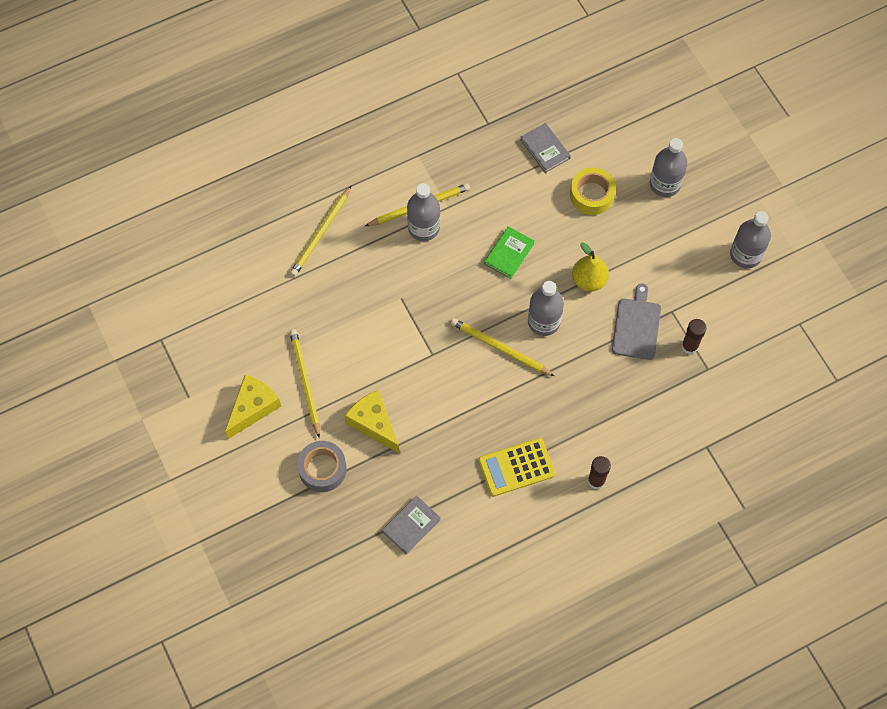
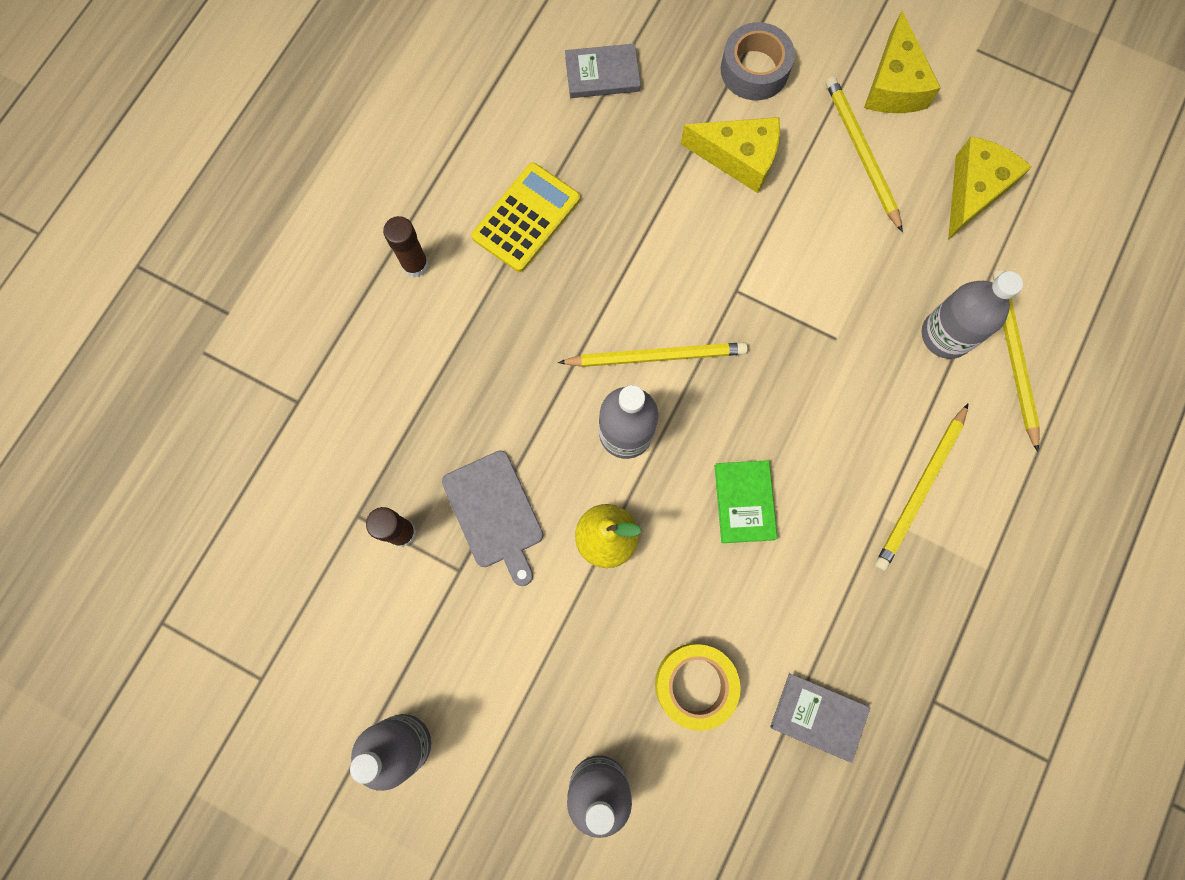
camera: 145 degrees right, 10 degrees up
(264, 323) = (974, 191): none -> yellow cheese
(305, 382) = (861, 153): yellow pencil -> yellow pencil turned 150 degrees counterclockwise
(411, 525) = (602, 74): grey book -> grey book turned 75 degrees clockwise
(423, 228) = (888, 460): grey bottle -> grey bottle (946, 335)

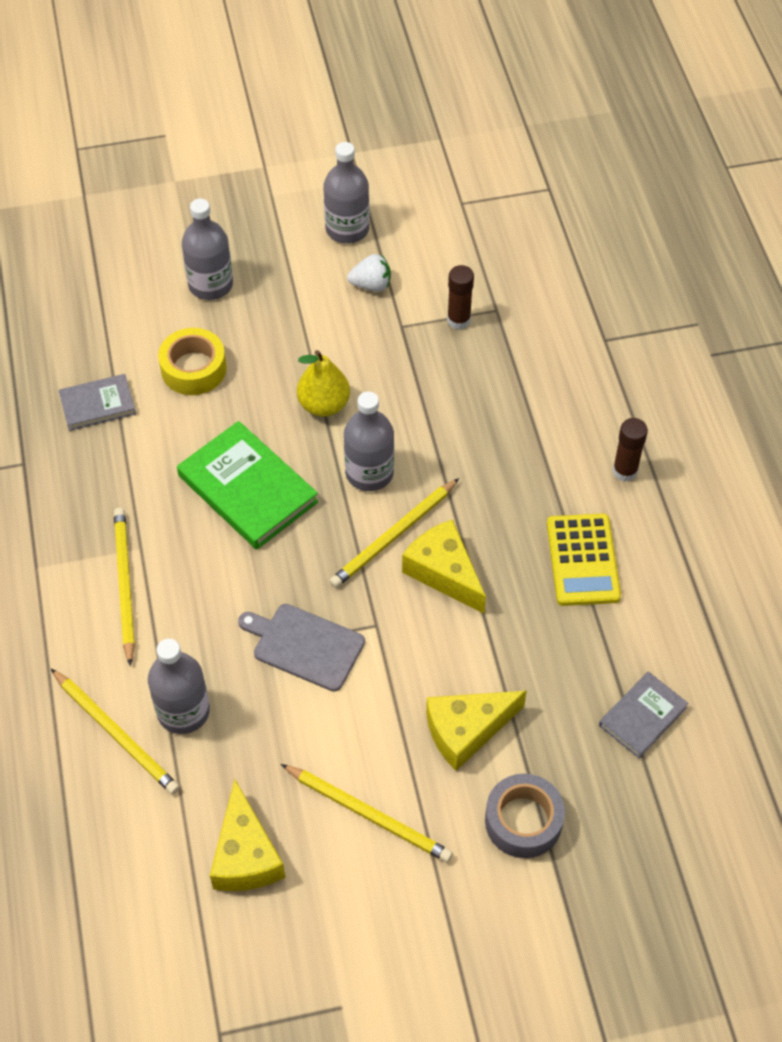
camera: 140 degrees right, 20 degrees down
(443, 646) = (371, 285): none -> white strawberry
(495, 513) = (411, 369): grey cutting board -> grey cutting board (304, 646)
(744, 502) = (248, 489): green book -> green book, size x1.72
(893, 84) = (391, 904): yellow cheese -> yellow cheese (444, 572)

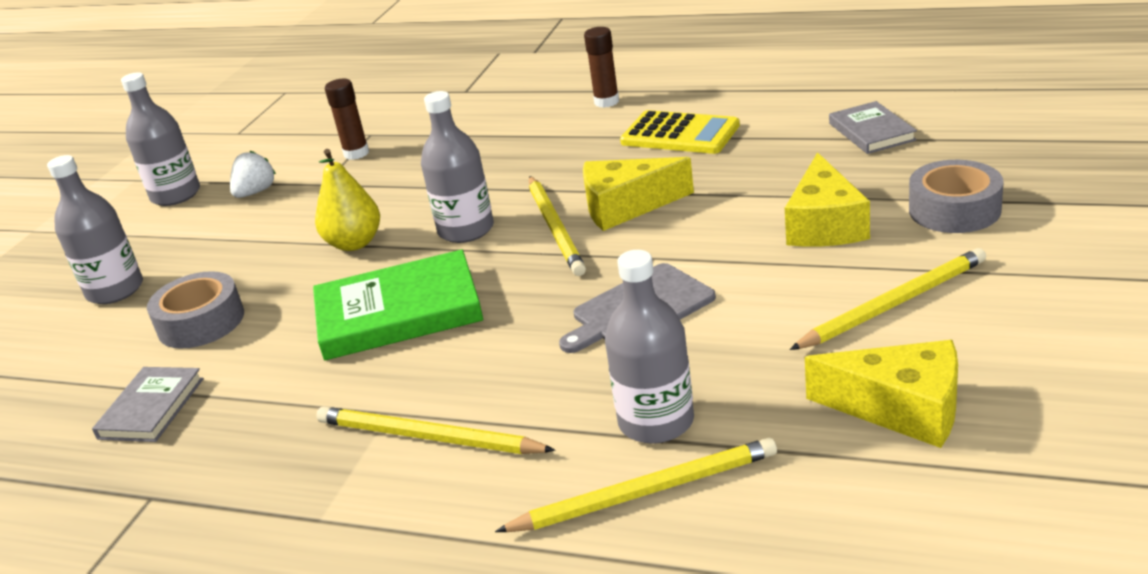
camera: 55 degrees left, 25 degrees down
(193, 369) = (201, 322): yellow tape -> grey tape

